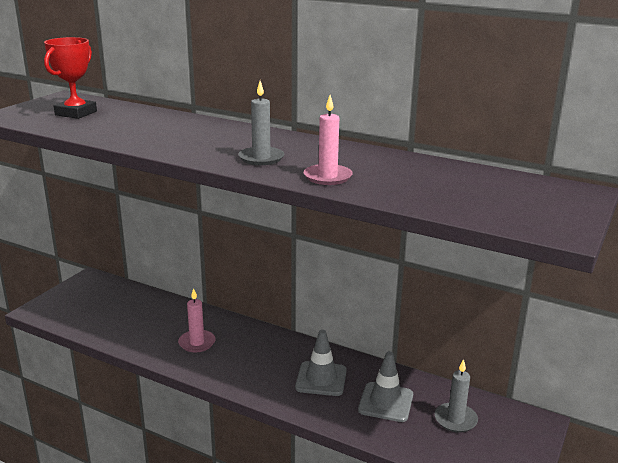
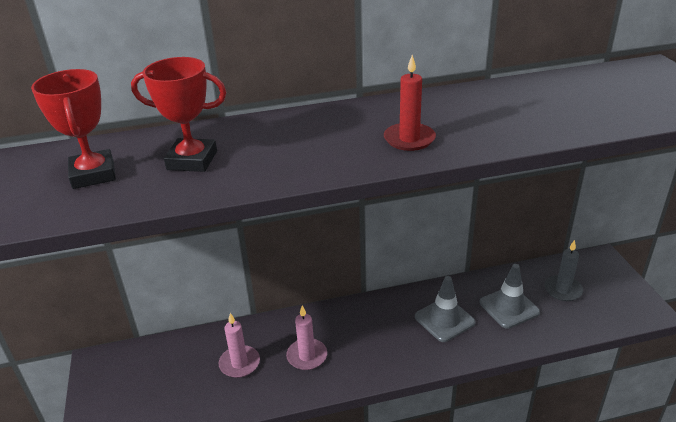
camera: 40 degrees left, 10 degrees up
(128, 124) = (192, 160): none -> red trophy
(261, 158) = (409, 139): grey candle -> red candle
(327, 177) = (500, 132): pink candle -> pink candle (239, 363)

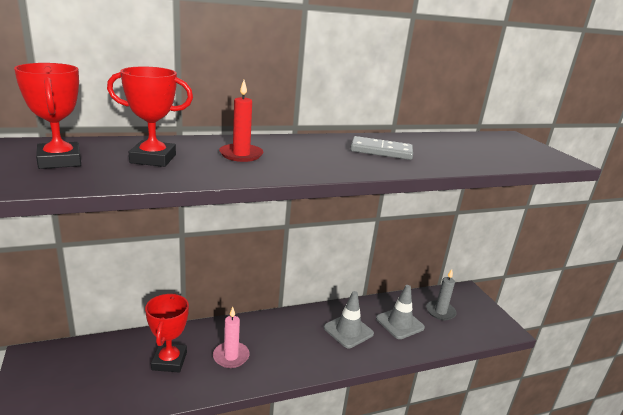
camera: 10 degrees left, 10 degrees down
(239, 363) = (169, 361): pink candle -> red trophy
(409, 139) = (339, 160): red candle -> red candle (241, 155)
(465, 116) = (381, 151): none -> grey domino

